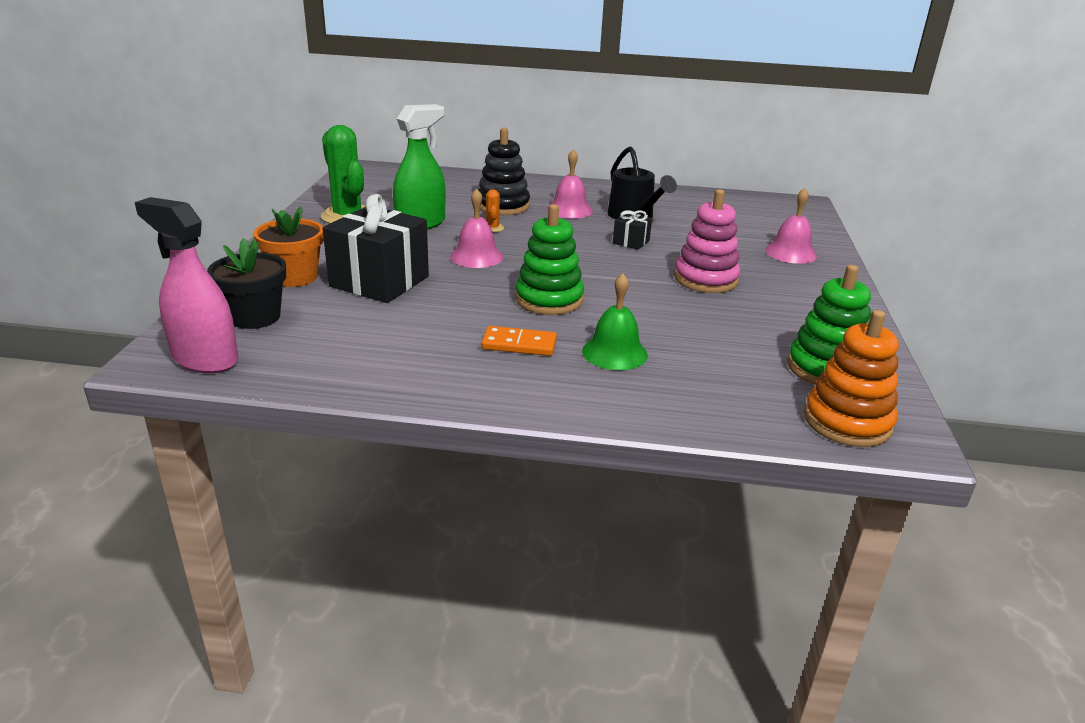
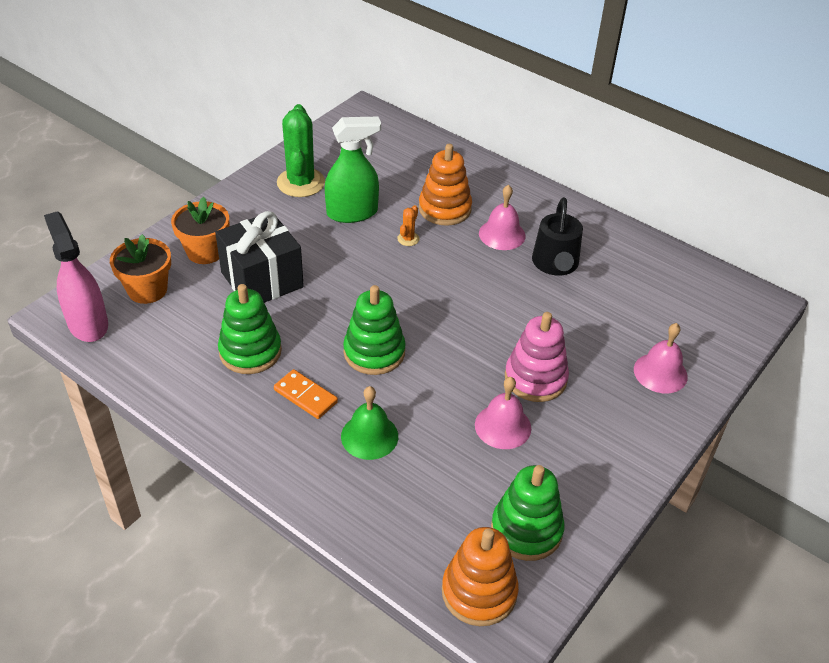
camera: 30 degrees right, 15 degrees up
(255, 317) = (147, 290): black flower pot -> orange flower pot
(424, 330) = (250, 351): none -> green stacking toy
(476, 256) = (362, 274): pink bell -> pink bell (503, 426)
(503, 206) = (444, 209): black stacking toy -> orange stacking toy
(631, 242) = (516, 301): black gift -> none

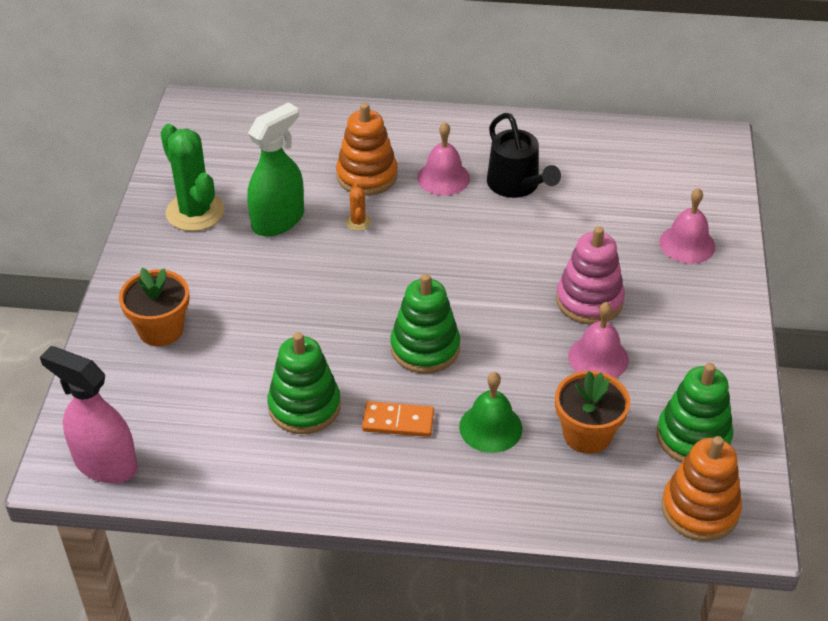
camera: 30 degrees left, 0 degrees up
(147, 290) = (136, 398): orange flower pot -> orange flower pot (587, 434)
(262, 280) = (249, 330): black gift -> none

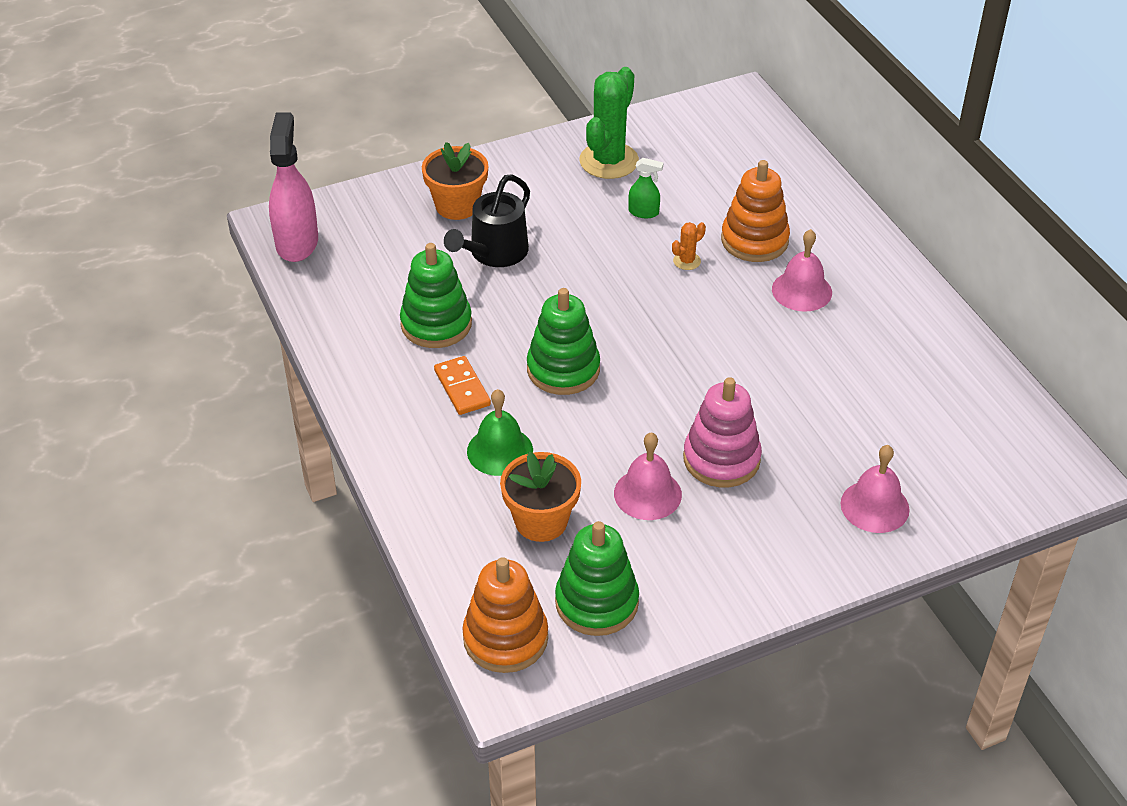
camera: 60 degrees right, 0 degrees up
(278, 220) = (643, 212): green spray bottle -> green spray bottle, size x0.48
(516, 185) = (841, 345): black watering can -> black watering can (494, 253)

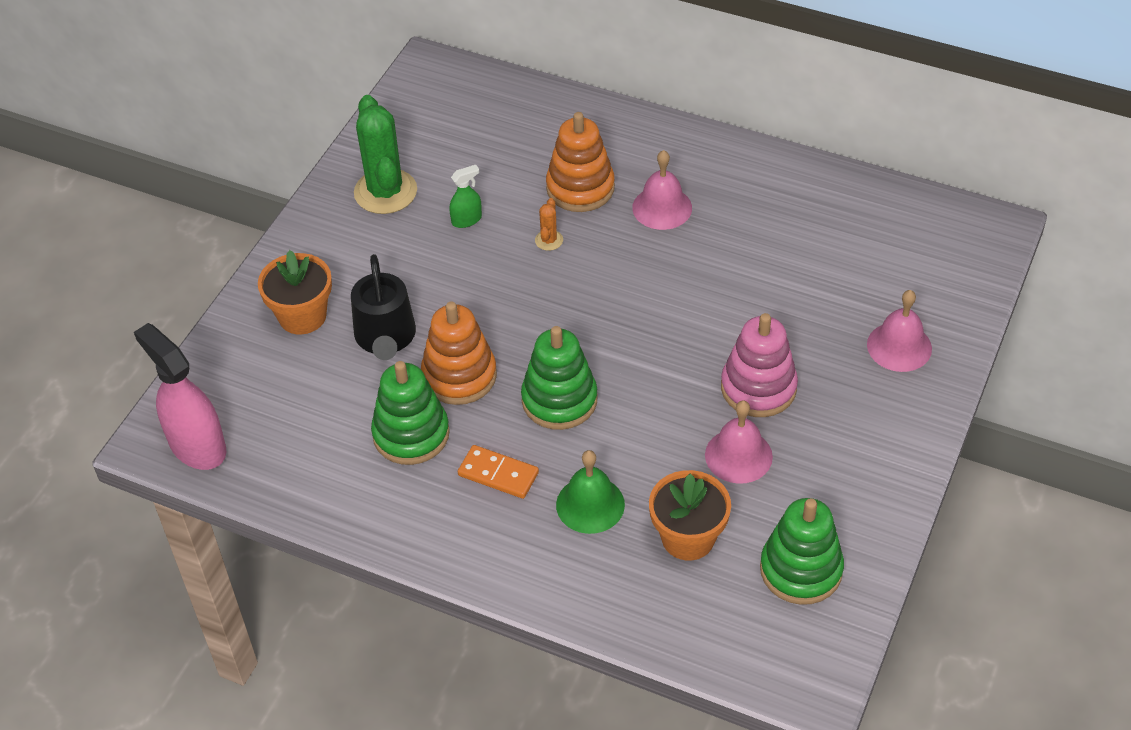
camera: 40 degrees left, 5 degrees up
(505, 638) = (770, 651): orange stacking toy -> orange stacking toy (459, 376)

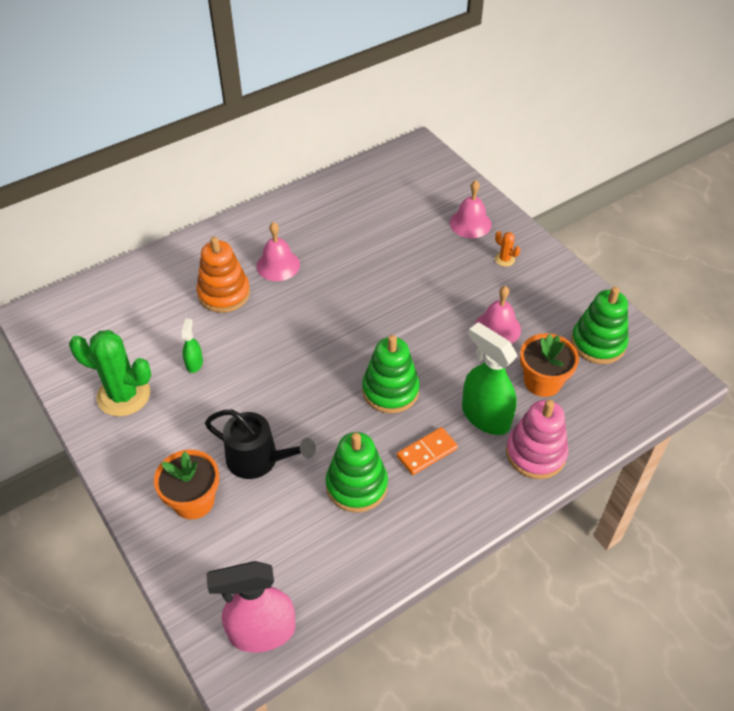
camera: 60 degrees left, 0 degrees up
(459, 376) = (327, 433): orange stacking toy -> none
(549, 240) = (253, 330): orange cactus -> orange cactus (504, 259)
(590, 504) = (485, 416): green bell -> green spray bottle
(758, 388) = (454, 294): pink stacking toy -> pink stacking toy (535, 453)

